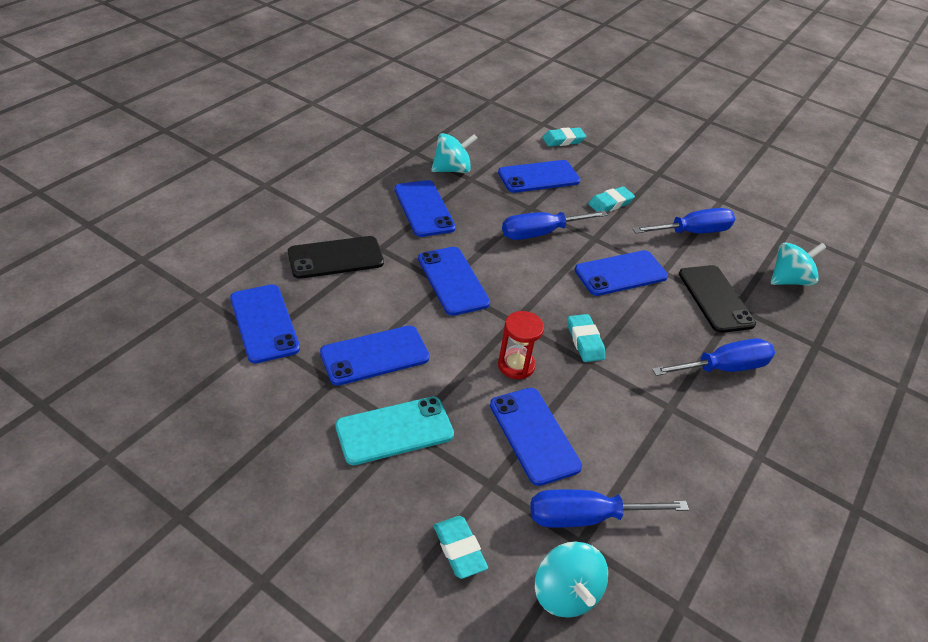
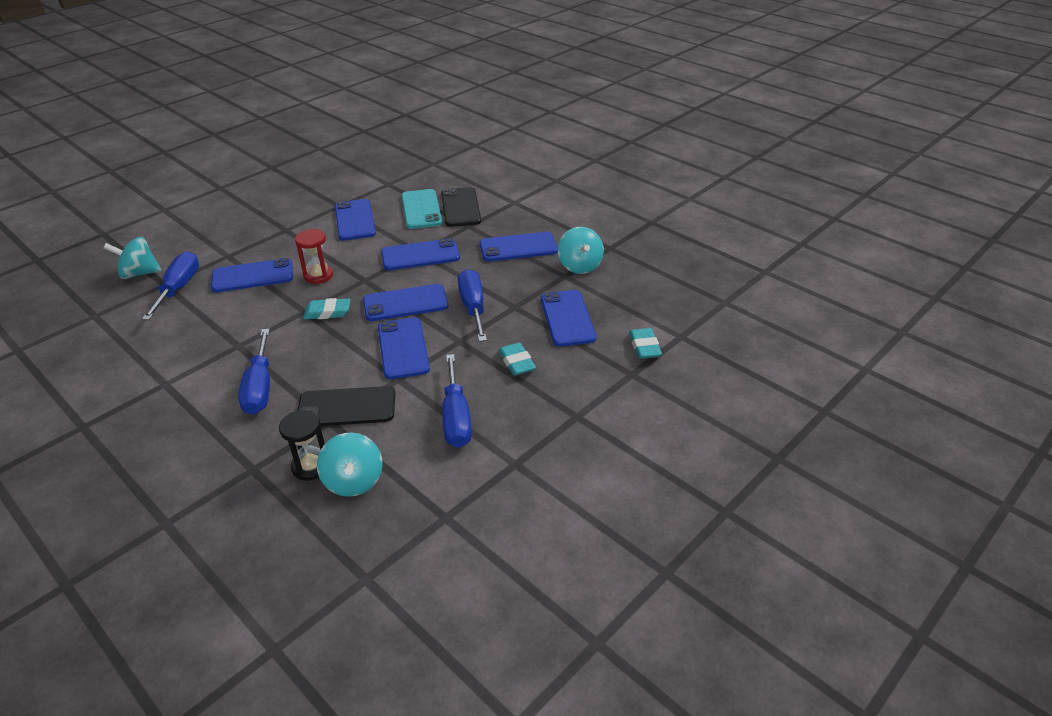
camera: 105 degrees right, 5 degrees down
(264, 323) = (400, 183): blue phone -> blue phone (405, 303)
(394, 431) = (288, 225): turquoise phone -> turquoise phone (421, 209)
(459, 549) = (193, 241): turquoise eraser -> none
(791, 308) = (311, 466): none -> black hourglass

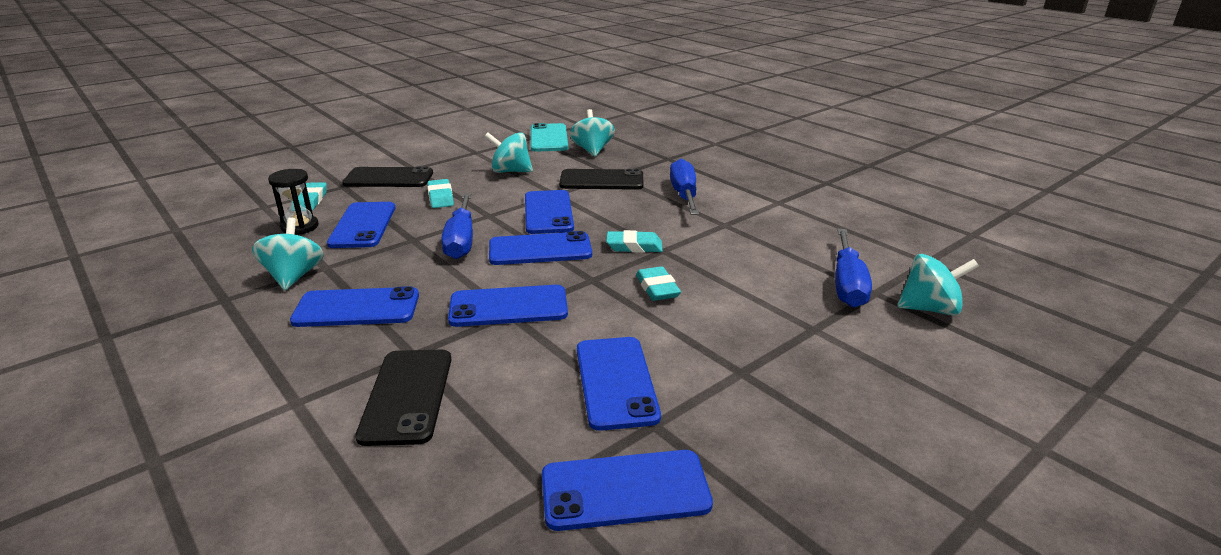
camera: 175 degrees left, 10 degrees down
(252, 276) = (753, 294): blue phone -> blue phone (625, 490)
(311, 466) = (624, 157): black hourglass -> black hourglass (300, 227)
(318, 276) = (657, 288): red hourglass -> turquoise eraser
(421, 209) = (485, 398): turquoise phone -> turquoise phone (549, 138)
(456, 418) = (510, 171): blue screwdriver -> turquoise spinning top
(592, 391) = (388, 178): none -> black phone

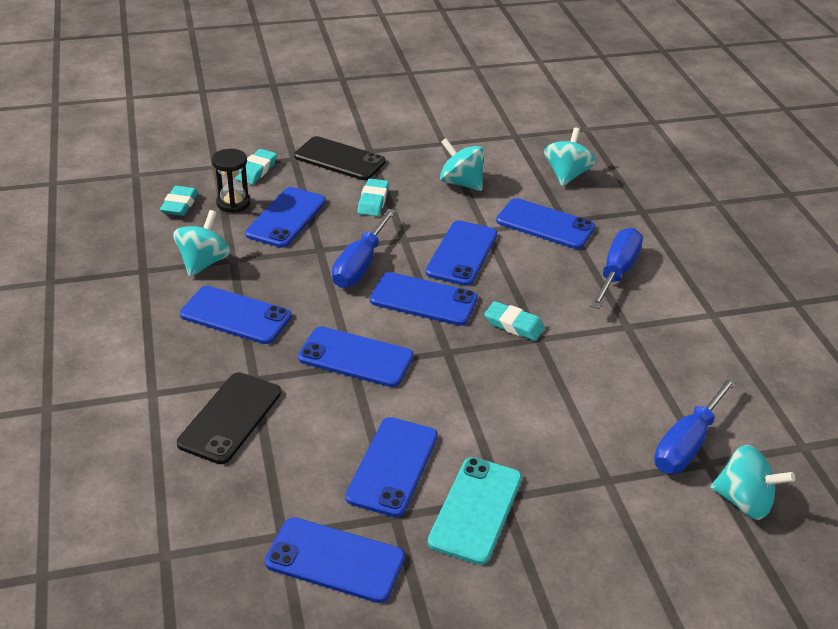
camera: 25 degrees right, 10 degrees up
(549, 138) = (533, 142): turquoise phone -> turquoise phone (476, 510)
(601, 180) = (545, 224): black phone -> blue phone
(657, 288) = (498, 383): turquoise eraser -> turquoise eraser (180, 205)

